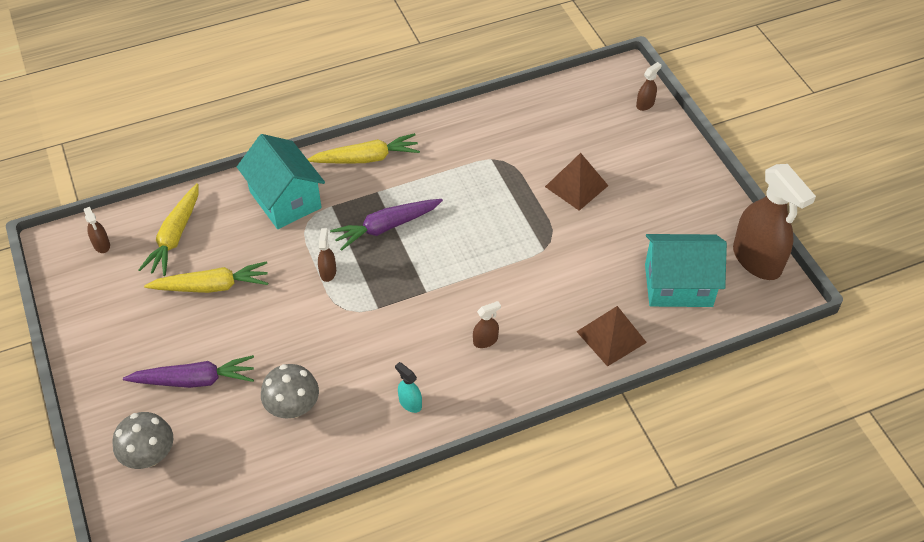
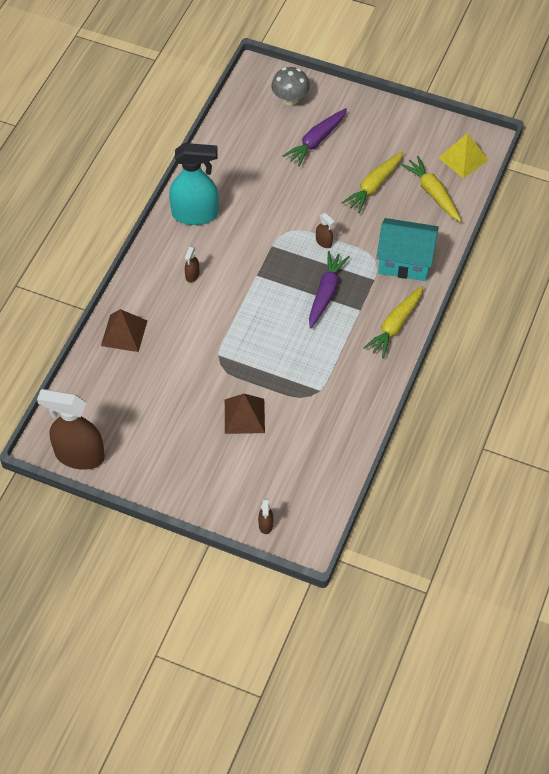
camera: 135 degrees right, 5 degrees up
(101, 245) = (463, 158): brown spray bottle -> yellow pyramid
(293, 407) = (251, 167): grey mushroom -> none
(410, 403) = (195, 214): turquoise spray bottle -> turquoise spray bottle, size x2.39
(678, 285) = (114, 397): turquoise house -> none

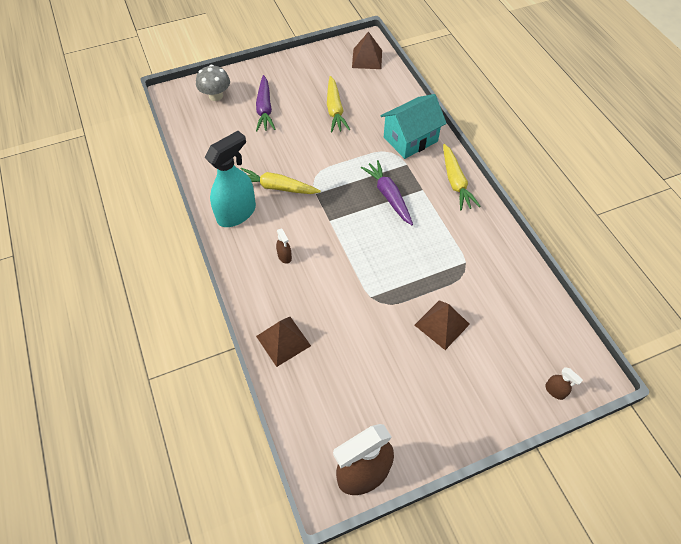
camera: 45 degrees left, 0 degrees up
(324, 242) = (347, 165): brown spray bottle -> none
(433, 193) = (375, 89): yellow carrot -> yellow carrot (277, 187)
(463, 158) = (367, 59): yellow pyramid -> brown pyramid

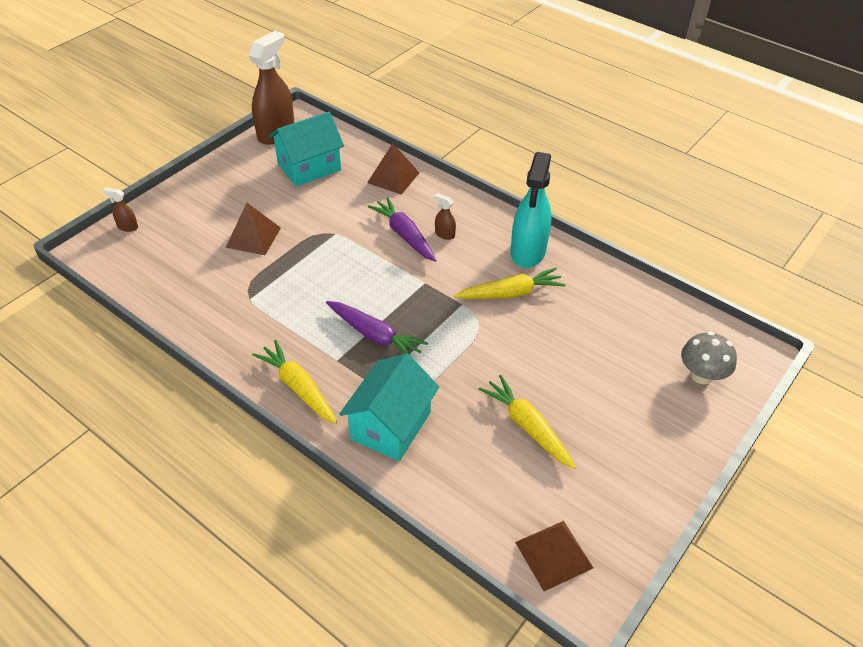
camera: 150 degrees right, 10 degrees down
(264, 109) = (620, 385): purple carrot -> purple carrot (404, 235)
(354, 395) = (309, 167): none -> turquoise house

